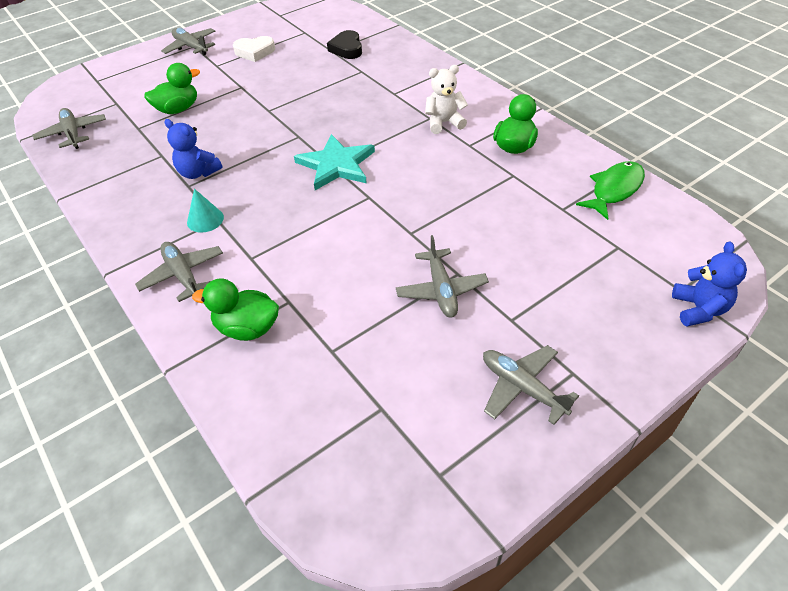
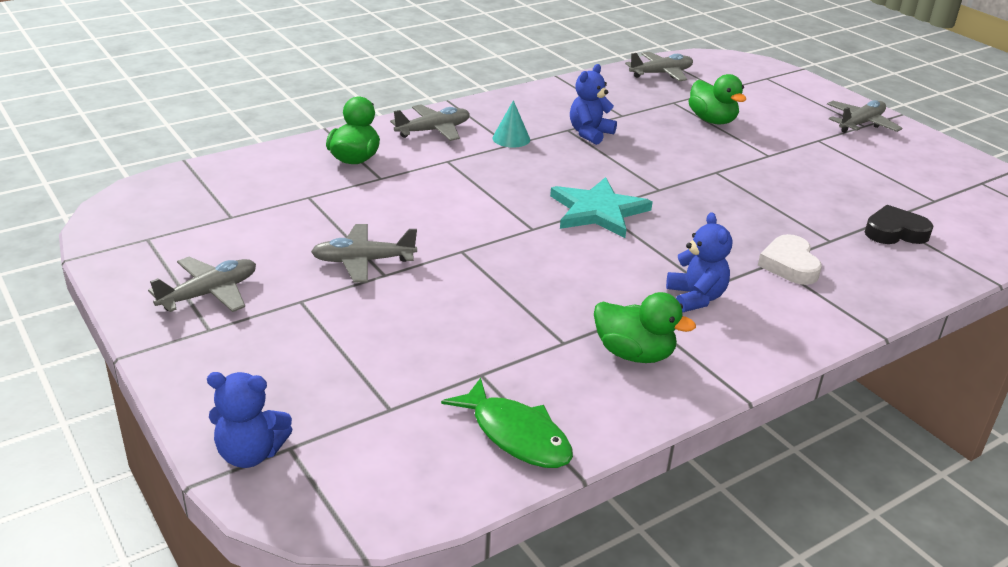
camera: 90 degrees right, 15 degrees down
(255, 52) = (861, 164): white heart -> white heart (789, 265)
(444, 123) = (695, 298): white teddy bear -> blue teddy bear

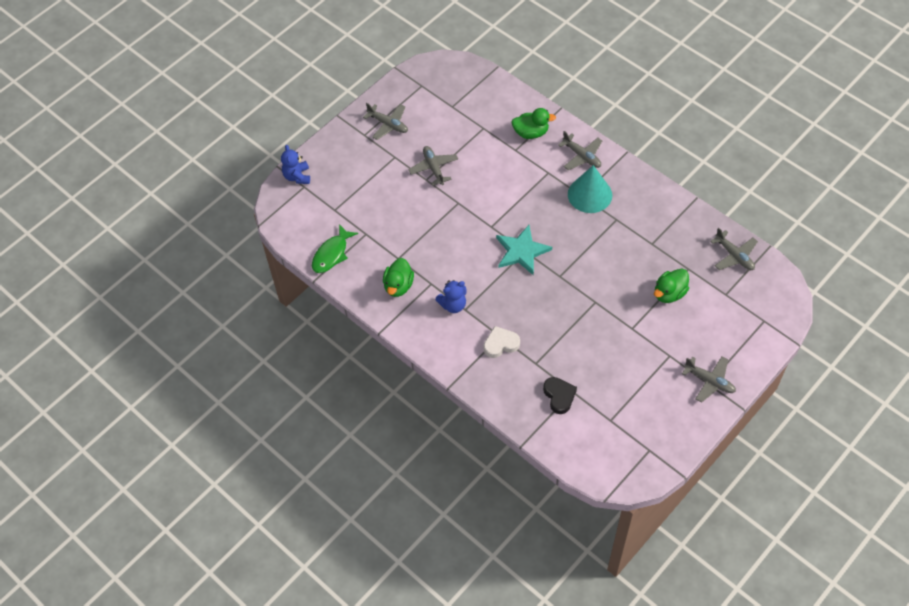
camera: 80 degrees right, 25 degrees up
(511, 138) = (589, 194): turquoise cone -> turquoise cone, size x1.92
(590, 134) = (615, 231): blue teddy bear -> none

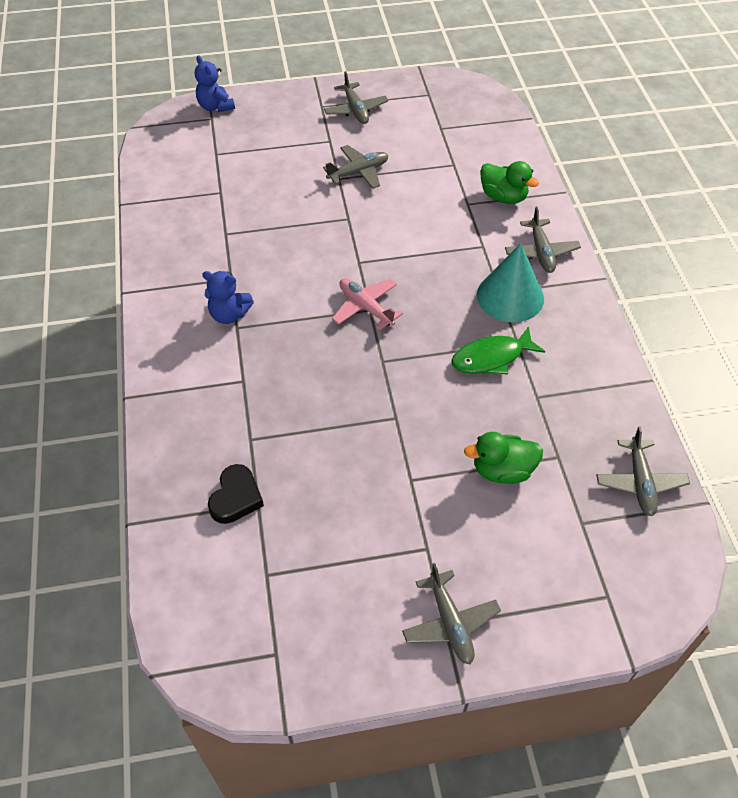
camera: 35 degrees right, 5 degrees down
(297, 176) = (215, 107): blue teddy bear -> blue teddy bear turned 60 degrees counterclockwise
(331, 254) = (166, 191): green fish -> green fish (491, 358)
(398, 286) = (195, 260): green duck -> none
(434, 168) = (358, 172): grey plane -> grey plane turned 45 degrees clockwise
(500, 344) = (234, 390): white heart -> none
(521, 251) = (366, 307): turquoise star -> pink plane

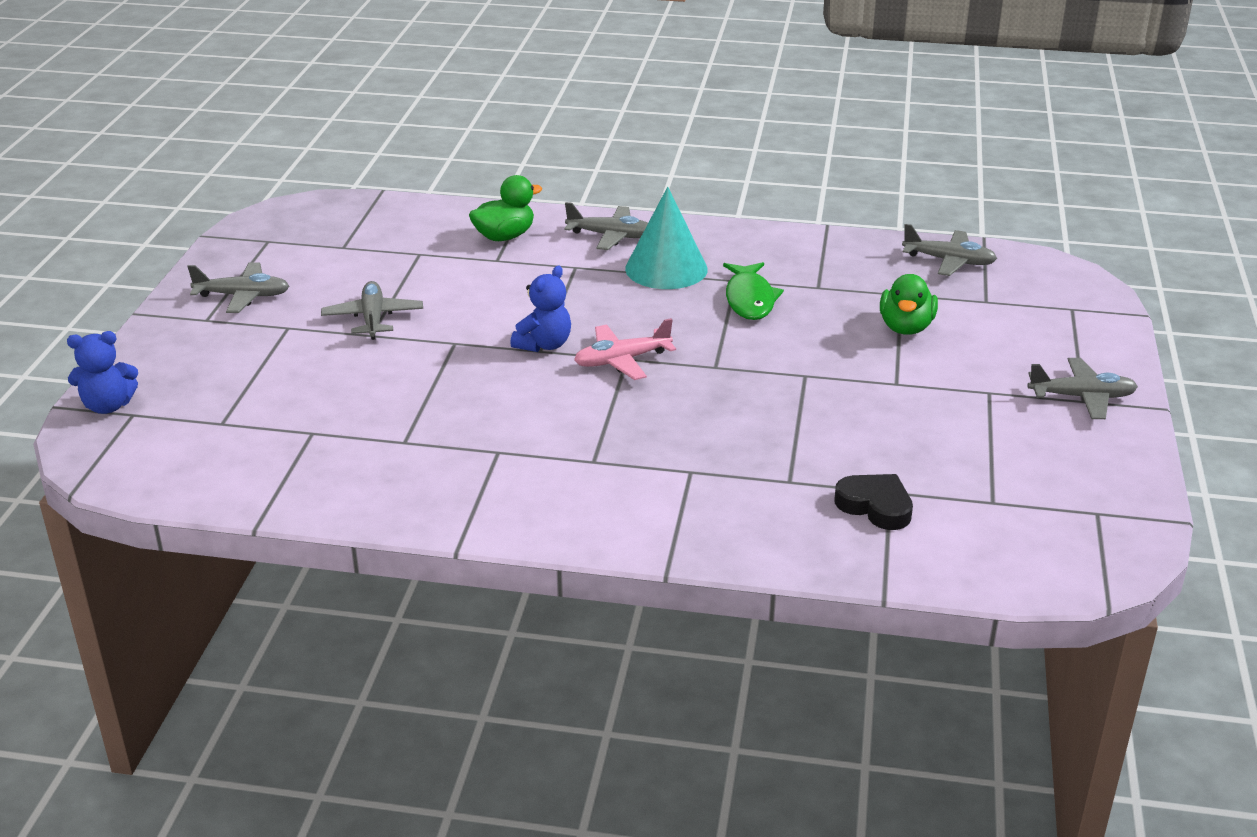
camera: 70 degrees left, 20 degrees down
(229, 314) = (566, 463): blue teddy bear -> blue teddy bear (544, 345)

